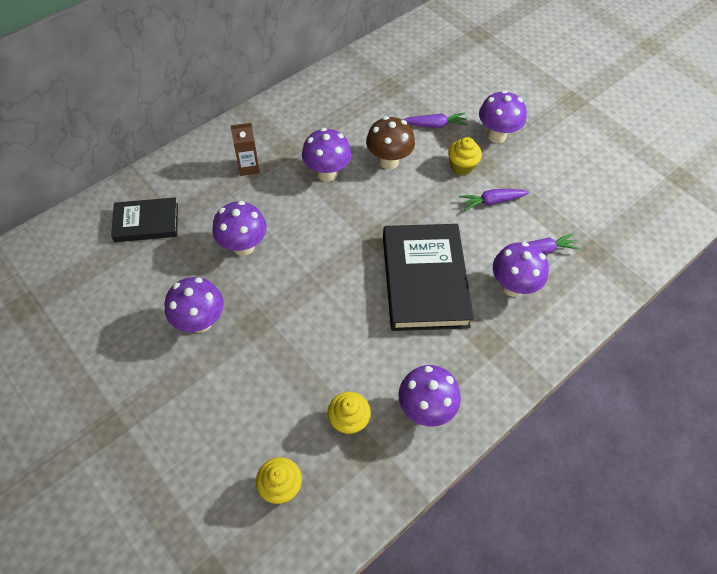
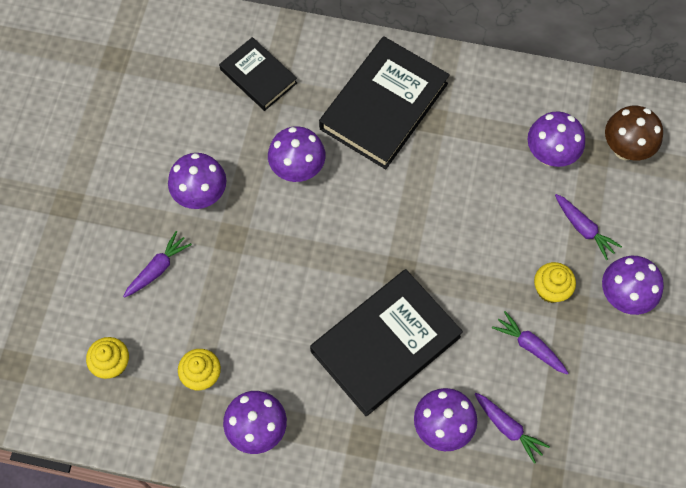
camera: 55 degrees right, 10 degrees up
(230, 393) = (158, 268): none -> purple carrot
(248, 167) = (384, 106): brown carton -> black book
(327, 173) = (435, 176): purple mushroom -> purple mushroom (550, 155)
(388, 161) = (497, 219): brown mushroom -> brown mushroom (625, 149)

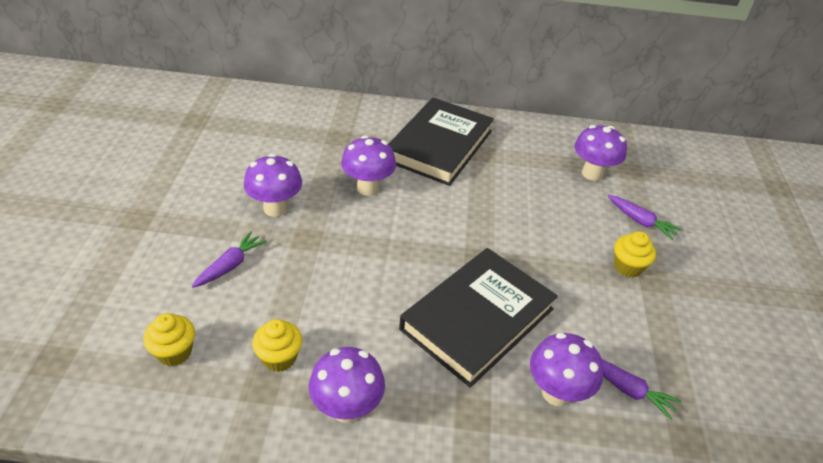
camera: 10 degrees left, 25 degrees down
(258, 76) = (326, 129): black book -> none
(529, 346) = (624, 313): purple carrot -> none
(623, 296) = (697, 270): purple mushroom -> none
(625, 149) = (654, 168): brown mushroom -> none

